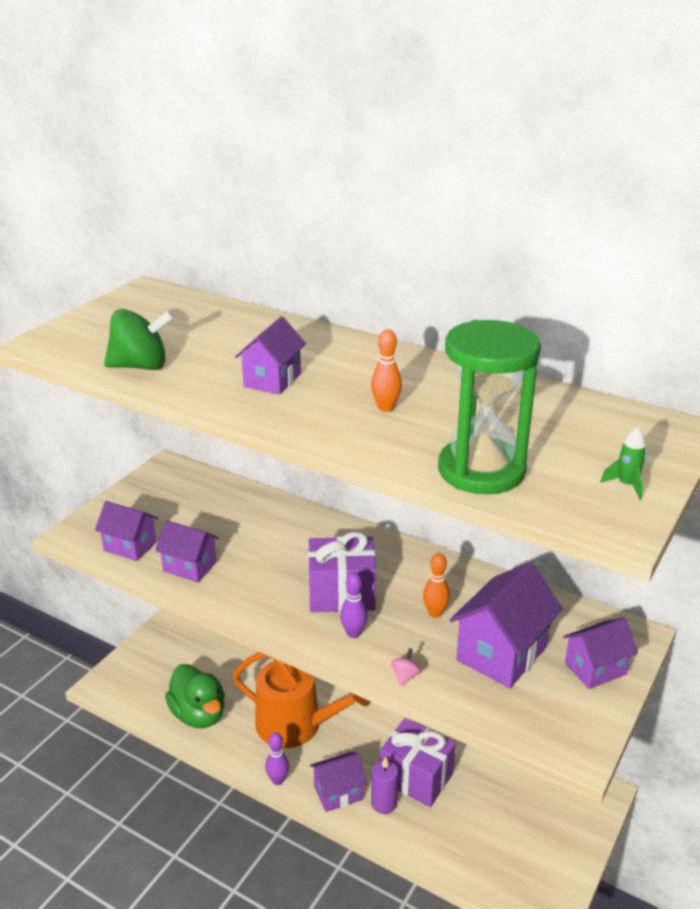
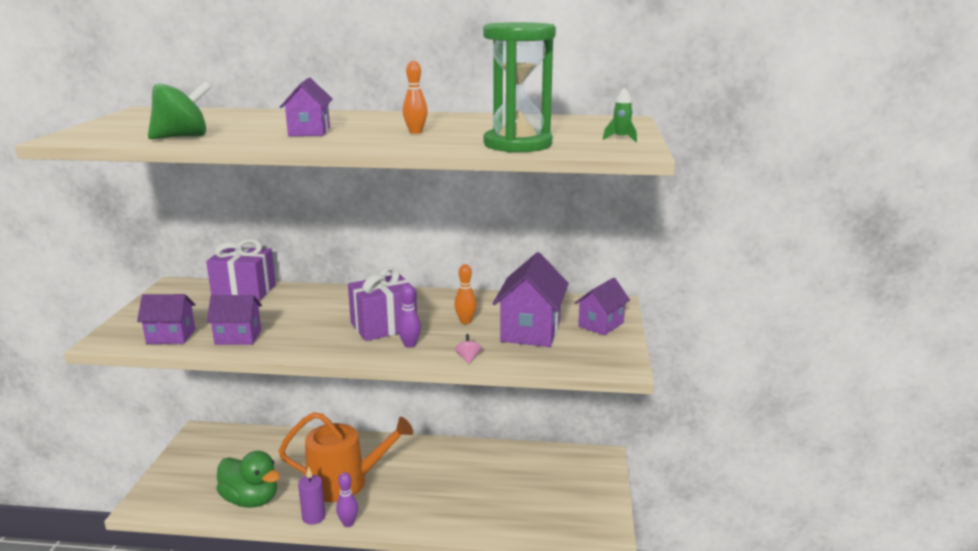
camera: 25 degrees left, 10 degrees down
(338, 793) = (405, 516): purple house -> none
(384, 803) = (446, 511): purple candle -> purple candle (313, 517)
(416, 777) = (463, 487): purple gift -> purple gift (244, 291)

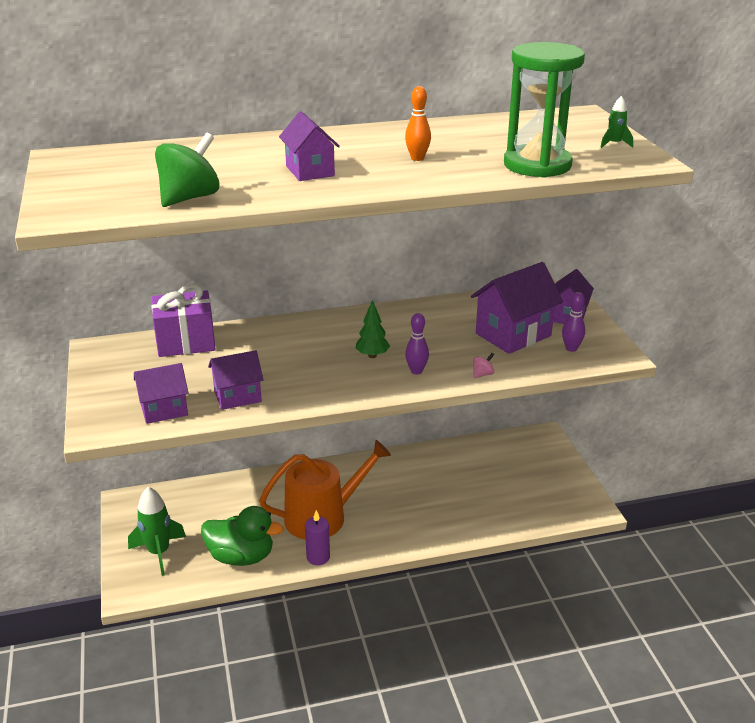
camera: 20 degrees left, 10 degrees up
(190, 480) = (159, 553): none -> green rocket
(348, 523) = (356, 554): purple bowling pin -> purple bowling pin (571, 348)
(383, 326) = (372, 355): purple gift -> green tree
(465, 321) = (445, 335): orange bowling pin -> none
(468, 358) = (482, 374): pink spinning top -> pink spinning top turned 75 degrees clockwise
(530, 331) = (513, 335): purple house -> purple house turned 60 degrees clockwise

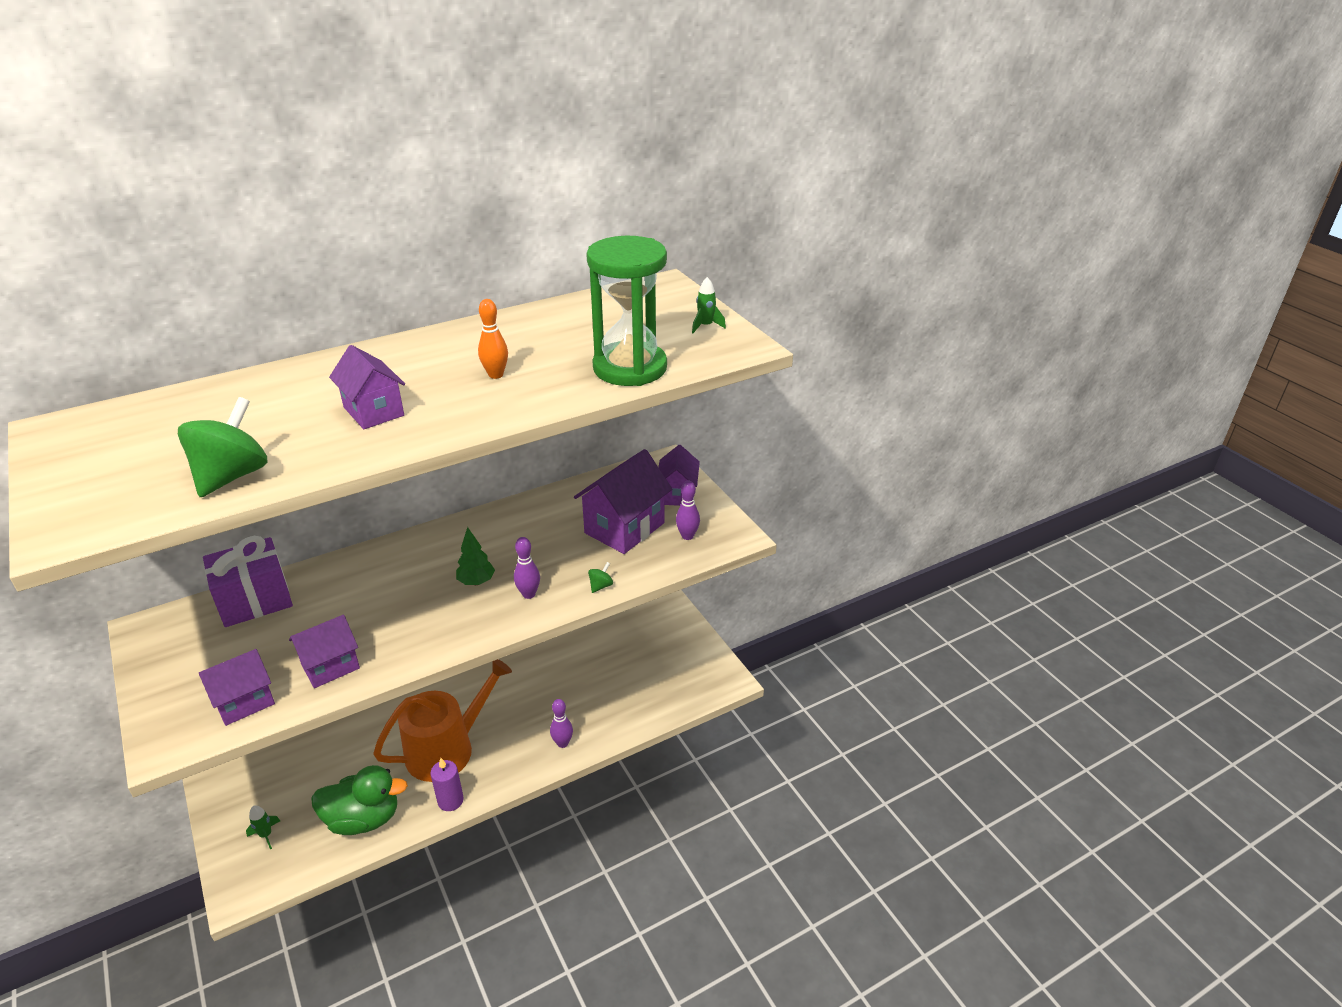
camera: 15 degrees left, 5 degrees up
(159, 553) = (266, 835): green rocket -> green rocket, size x0.50
(426, 531) = (562, 743): none -> purple bowling pin
(482, 374) = (601, 586): pink spinning top -> green spinning top

